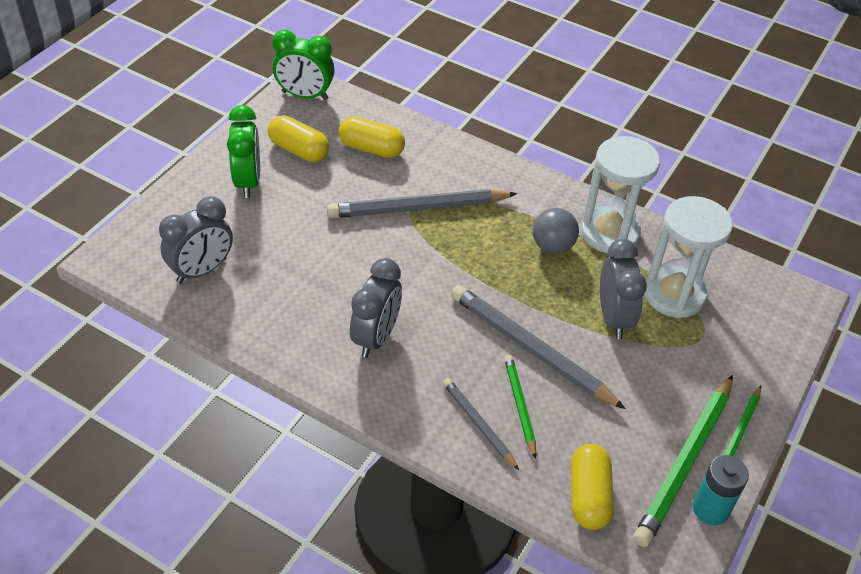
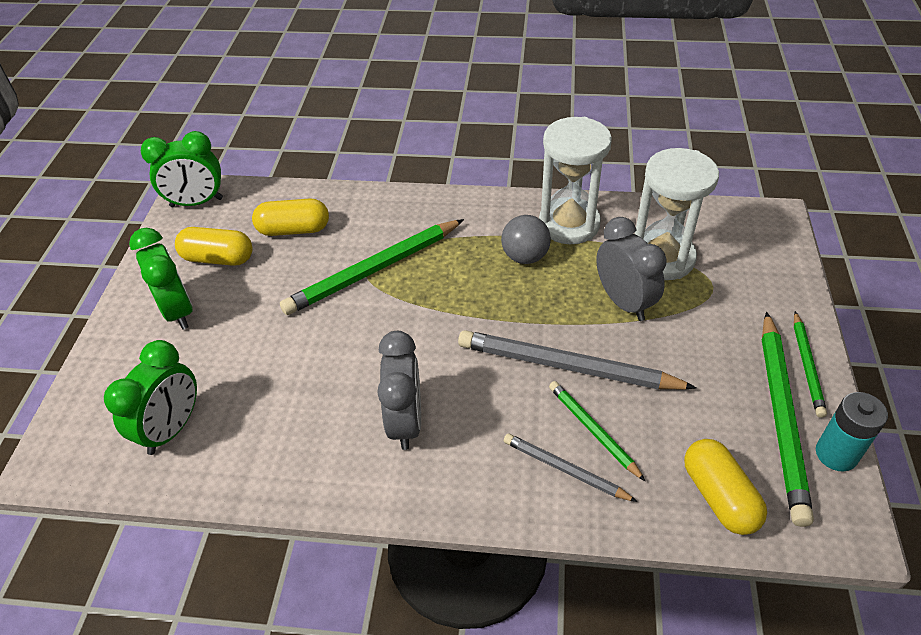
camera: 20 degrees left, 0 degrees up
(202, 270) = (172, 429): grey clock -> green clock
(418, 208) = (373, 270): grey pencil -> green pencil

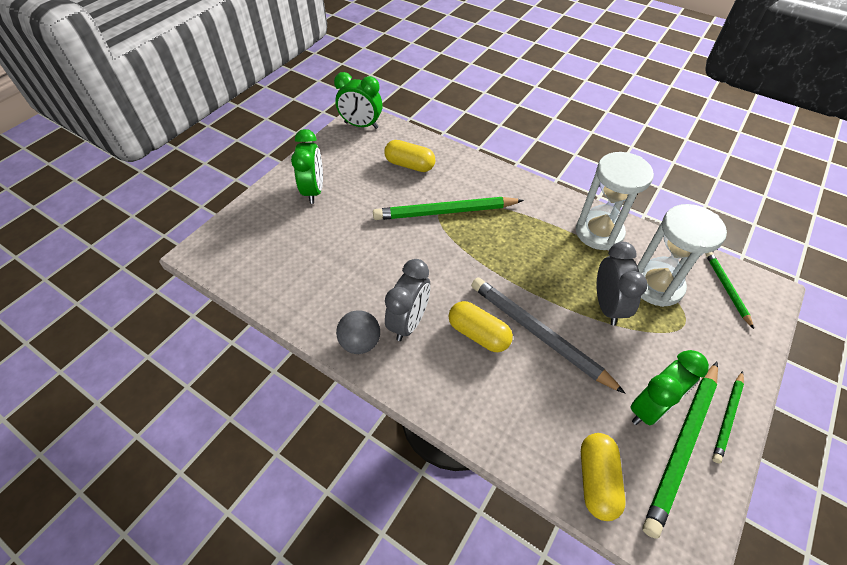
camera: 25 degrees right, 5 degrees up
(172, 429) = (271, 263): green clock -> green clock (650, 408)
(218, 258) = (354, 166): yellow capsule -> yellow capsule (478, 334)
(525, 257) = (553, 243): grey ball -> grey ball (360, 342)
(564, 469) = (495, 405): grey pencil -> none
(593, 430) = (531, 387): green pencil -> green pencil (726, 288)
(836, 454) = (711, 496): turquoise battery -> none

